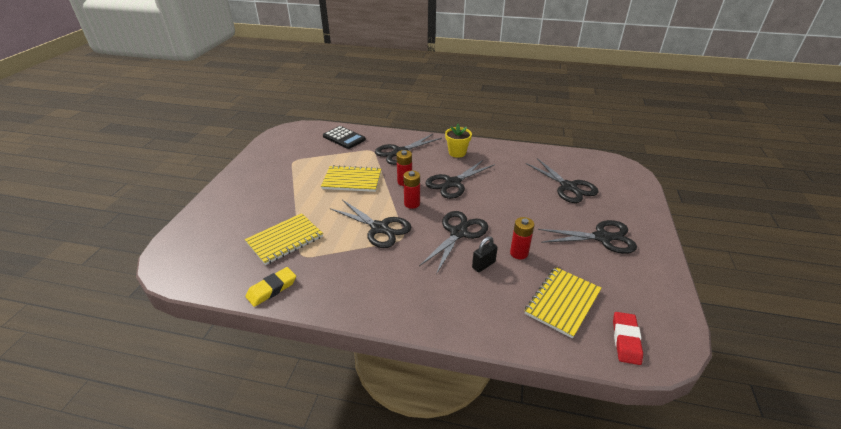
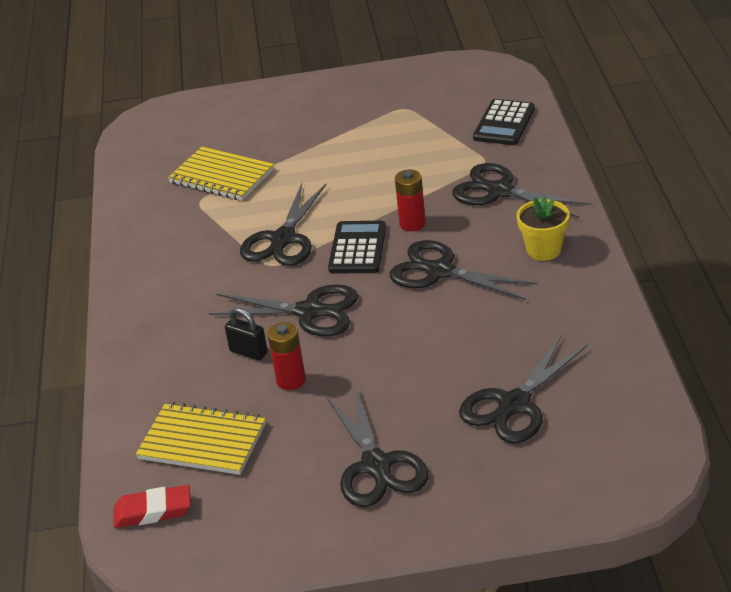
camera: 75 degrees right, 0 degrees up
(272, 289) = (134, 203): yellow eraser -> none
(352, 180) = (385, 176): yellow notebook -> none
(412, 204) = (357, 248): red battery -> black calculator

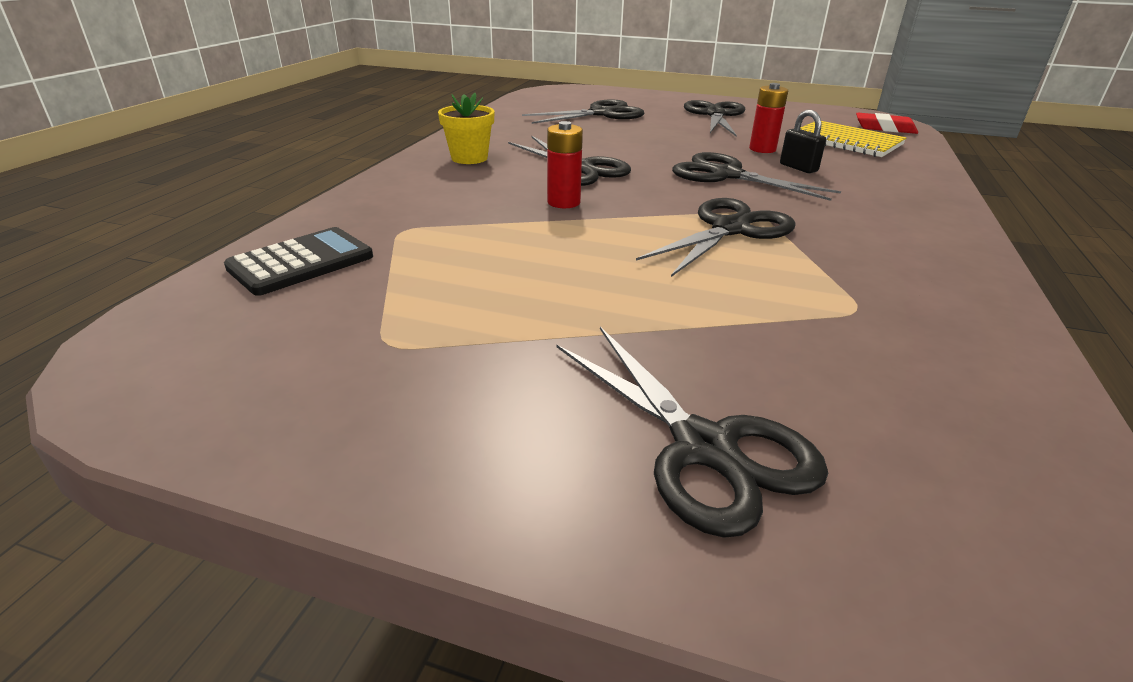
camera: 160 degrees left, 5 degrees down
(221, 176) = (811, 336): yellow notebook -> none
(357, 248) = (644, 200): black calculator -> none
(500, 191) = (435, 201): black scissors -> black scissors (703, 447)

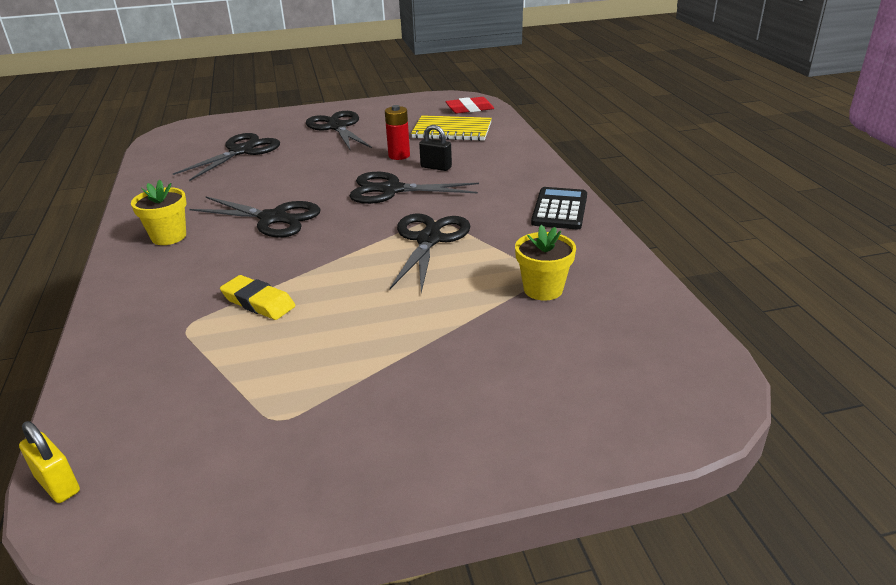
camera: 30 degrees left, 0 degrees up
(147, 318) = (58, 485): none -> yellow padlock
(301, 262) = (132, 387): black calculator -> black calculator (559, 209)
(489, 231) = (258, 302): none -> yellow eraser
(563, 202) = (292, 256): red battery -> none
(703, 447) = (520, 397): black scissors -> none
(846, 325) = (543, 289): none -> yellow flower pot

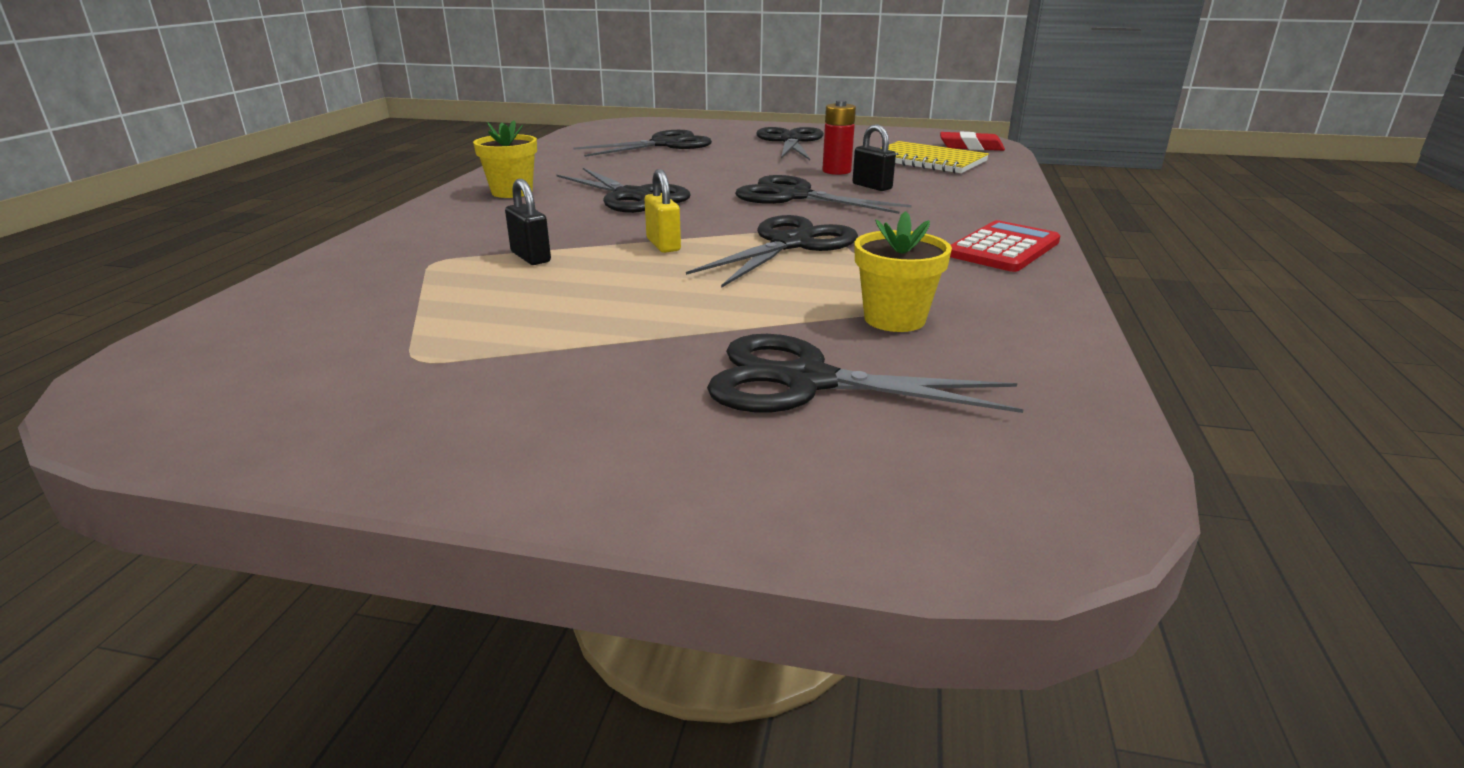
camera: 25 degrees right, 5 degrees down
(58, 485) = (149, 352): yellow padlock -> yellow padlock (663, 245)
(258, 302) = (530, 257): yellow eraser -> black padlock
(534, 354) = (807, 381): none -> black scissors
(559, 209) = (1003, 248): black calculator -> red calculator

